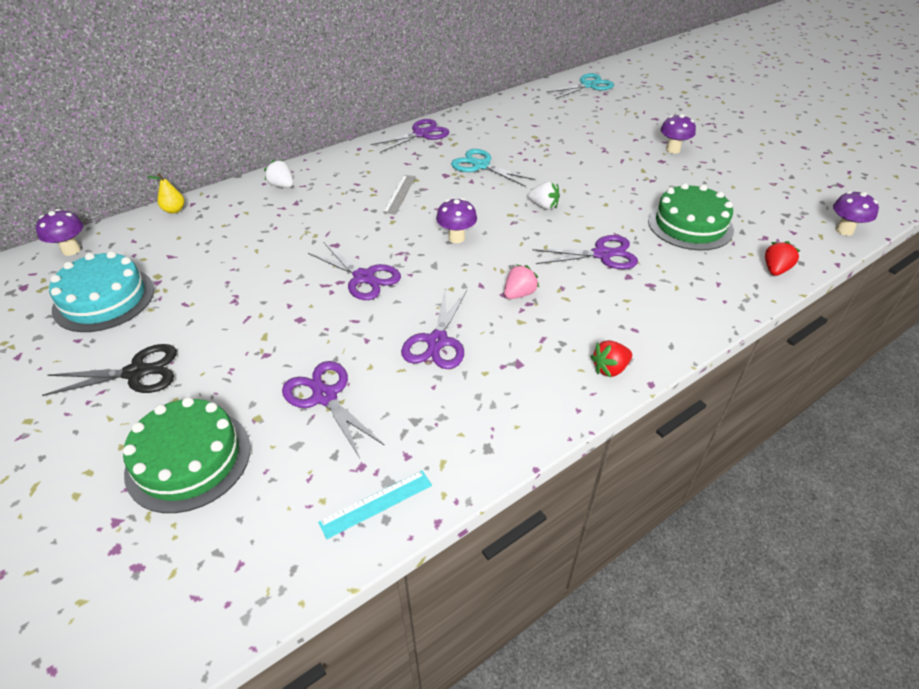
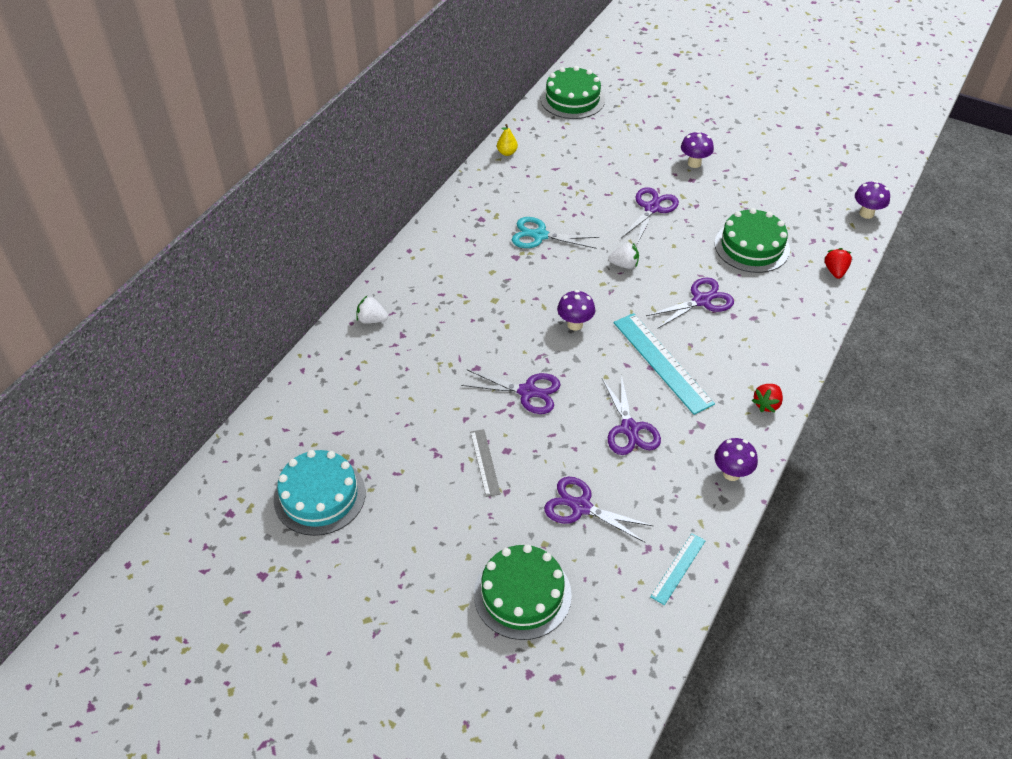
camera: 25 degrees left, 5 degrees up
(71, 250) = (235, 460): purple mushroom -> purple mushroom (731, 473)
(136, 372) = (416, 547): black scissors -> none
(174, 210) = (292, 383): yellow pear -> yellow pear (507, 152)
(400, 194) = (490, 293): grey ruler -> grey ruler (485, 462)
(421, 134) = (456, 213): purple scissors -> purple scissors (651, 208)
(519, 294) = (662, 362): pink strawberry -> turquoise ruler
(588, 85) = (572, 99): turquoise scissors -> green cake

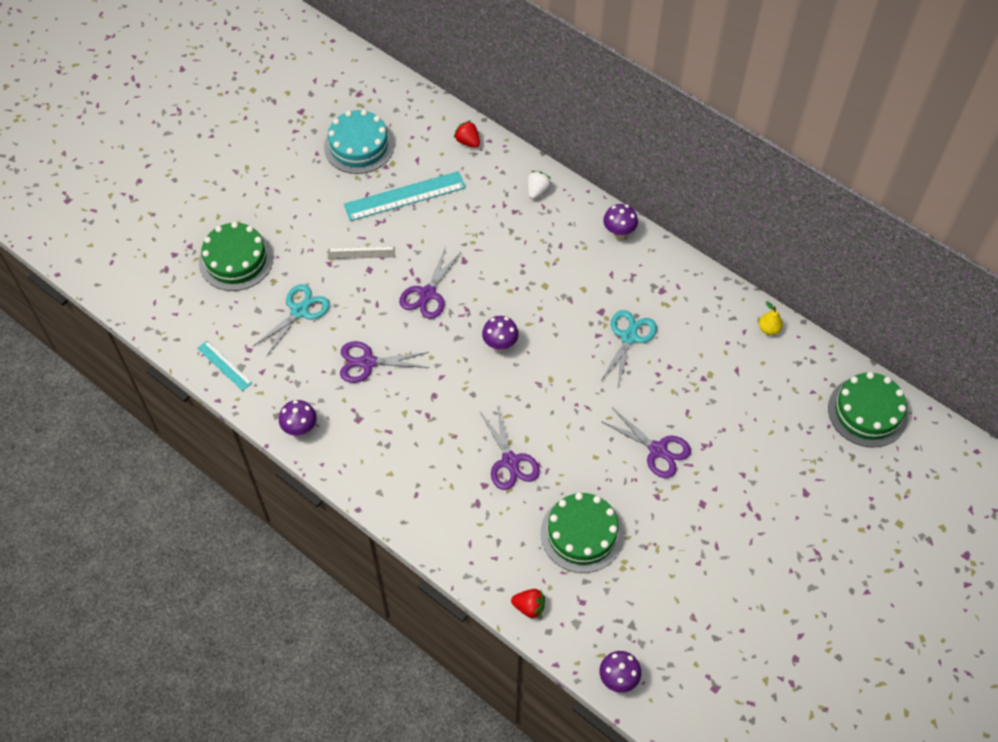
camera: 100 degrees right, 10 degrees up
(581, 507) = (299, 311): purple scissors -> turquoise scissors
(624, 265) = (574, 404): white strawberry -> none
(662, 362) = (437, 406): turquoise ruler -> turquoise ruler (405, 196)
(694, 163) = (732, 514): purple mushroom -> purple mushroom (619, 233)
(766, 404) = (367, 480): red strawberry -> red strawberry (468, 141)

